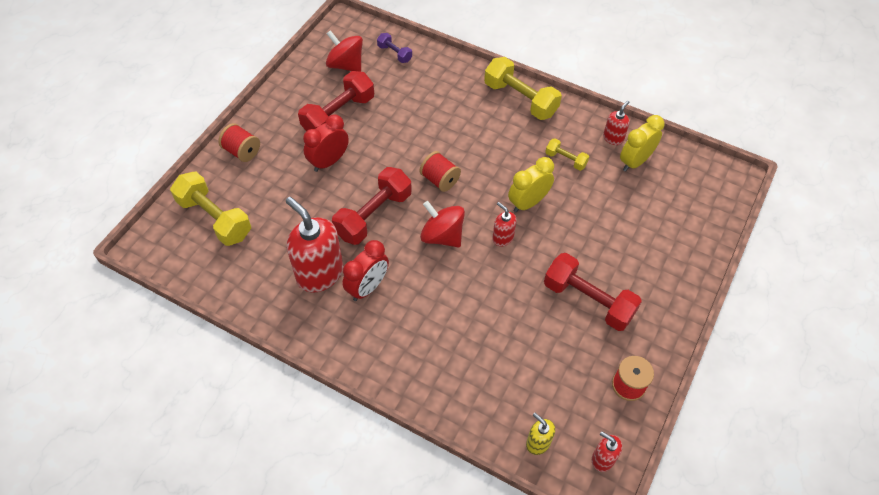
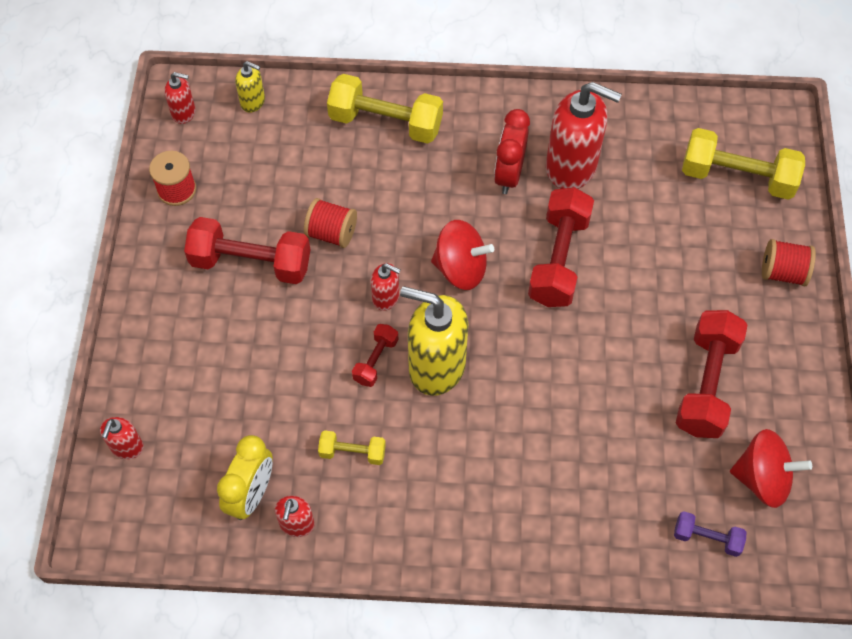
camera: 155 degrees right, 5 degrees up
(329, 161) = (664, 307): red clock -> none
(440, 180) = (507, 343): red spool -> red spool (332, 233)
(491, 184) = (436, 367): none -> yellow soap dispenser
(520, 99) = (465, 536): yellow dumbbell -> yellow dumbbell (385, 123)
(528, 203) = (376, 360): yellow clock -> red dumbbell
(707, 215) = (127, 447): none -> red soap dispenser

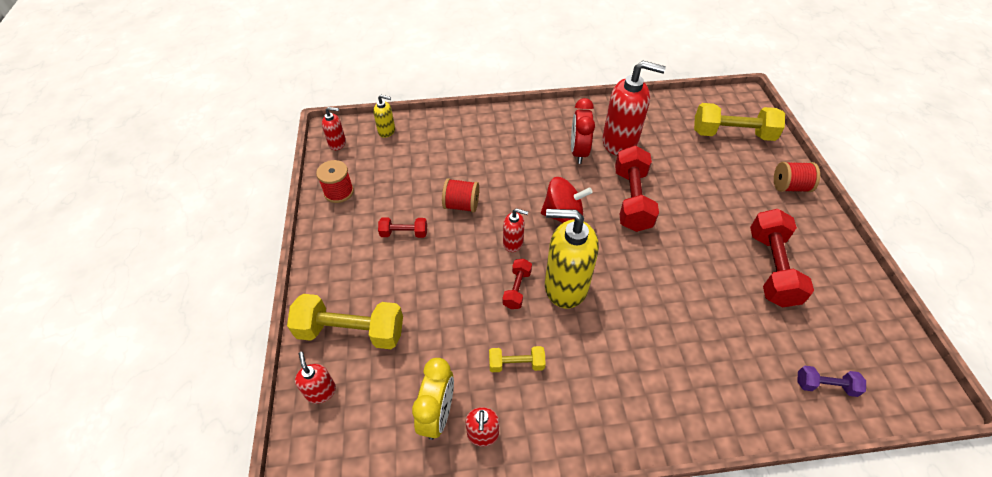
camera: 10 degrees left, 10 degrees down
(127, 447) = (321, 391): red soap dispenser -> red soap dispenser turned 150 degrees clockwise
(251, 263) = (404, 233): red dumbbell -> red dumbbell, size x0.51
(385, 123) = (483, 132): yellow dumbbell -> yellow dumbbell (351, 332)
(762, 478) = (844, 331): red spinning top -> none

